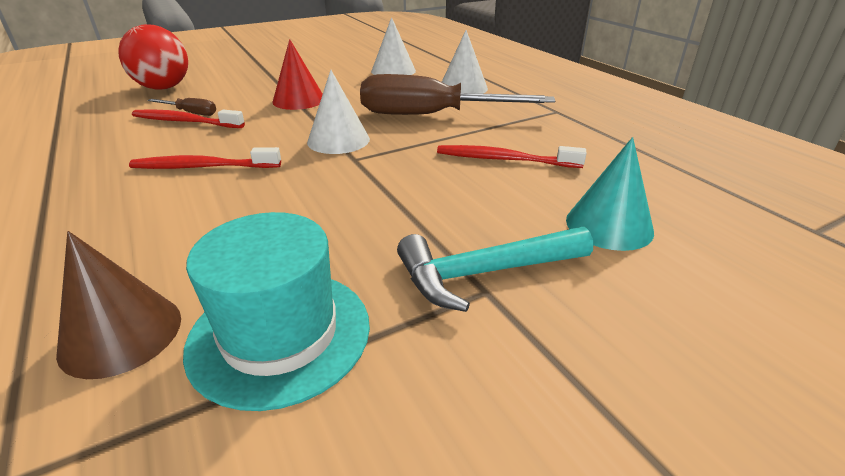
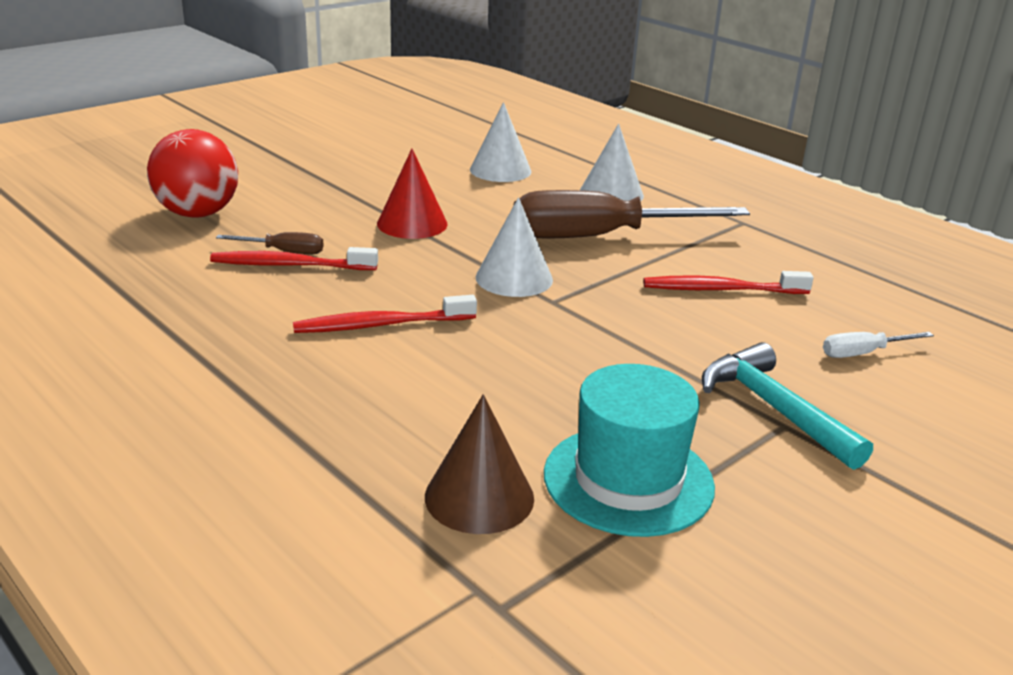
camera: 15 degrees left, 5 degrees down
(485, 273) = (774, 409): turquoise hammer -> turquoise hammer turned 90 degrees clockwise
(609, 225) = (863, 353): turquoise cone -> white screwdriver

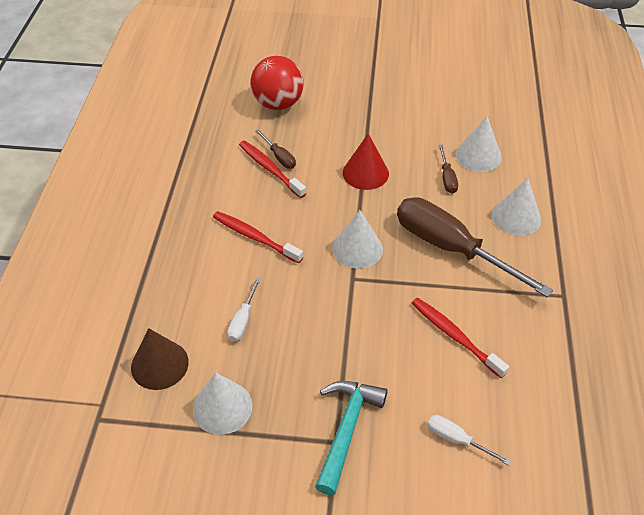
camera: 50 degrees right, 20 degrees up
(501, 195) = (447, 178): none -> brown screwdriver
(503, 396) = (243, 320): none -> white screwdriver
(628, 480) = (222, 407): turquoise hat -> white cone

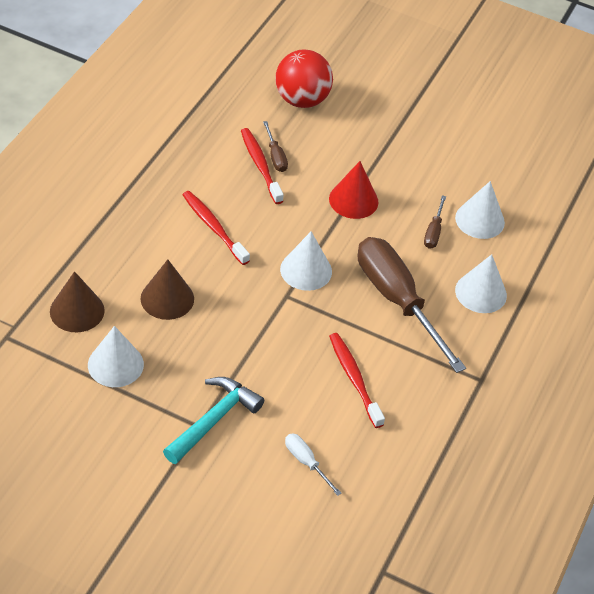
camera: 15 degrees right, 0 degrees up
(243, 320) = (167, 298): white screwdriver -> brown cone

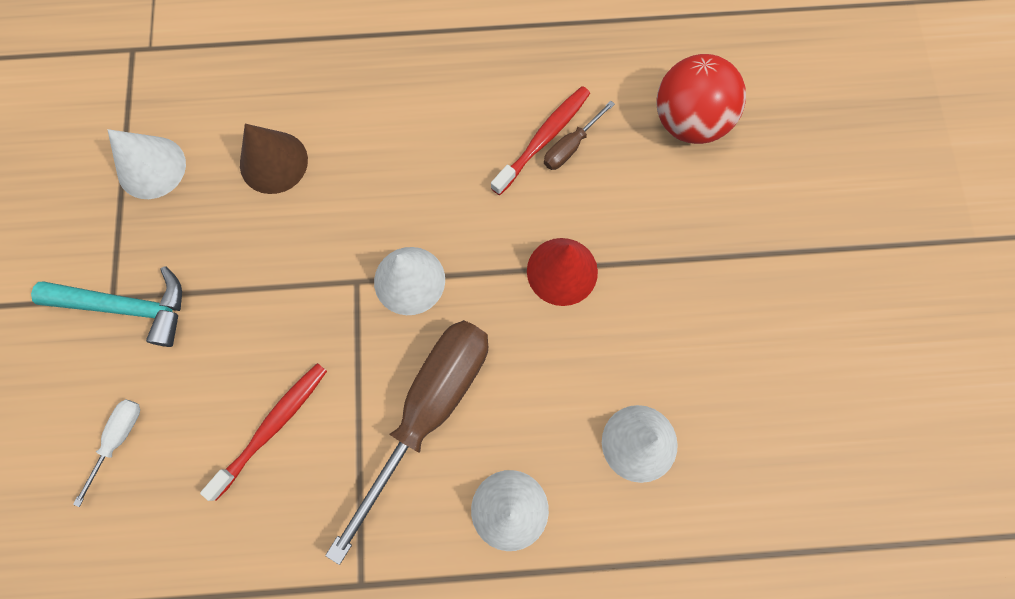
camera: 65 degrees right, 25 degrees up
(77, 311) = (203, 89): brown cone -> none
(213, 227) = (410, 147): red toothbrush -> none
(433, 232) = (576, 395): brown screwdriver -> none

